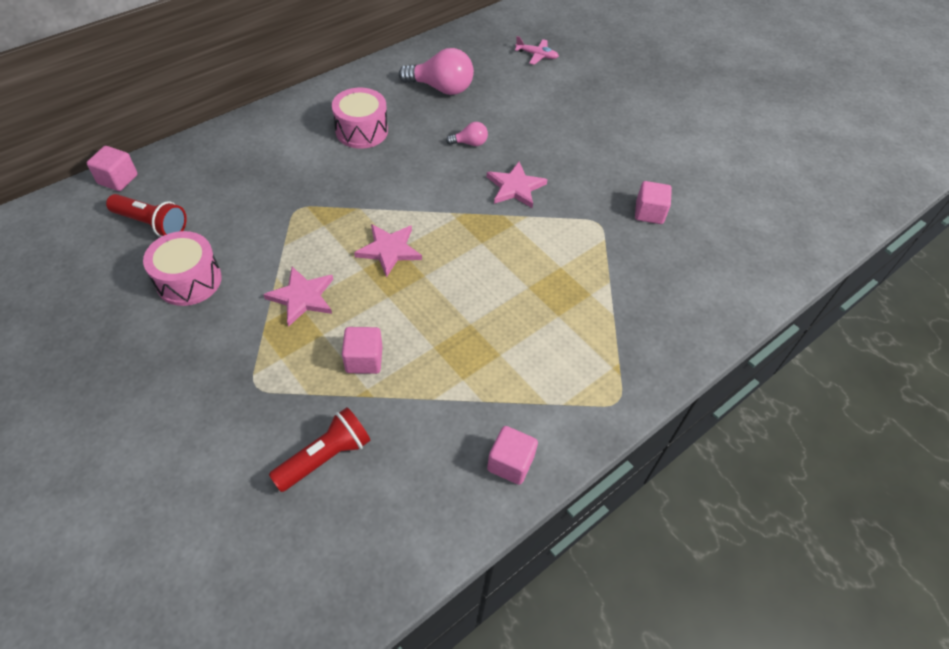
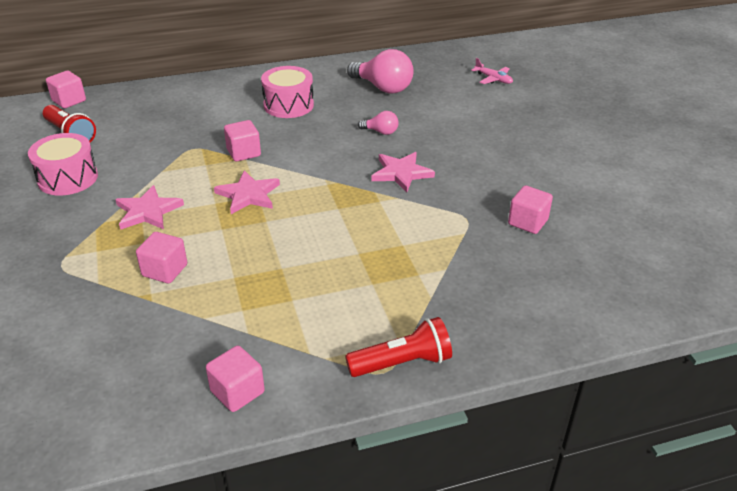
camera: 25 degrees right, 15 degrees down
(325, 457) = (75, 334): red flashlight -> red flashlight (402, 363)
(353, 201) = (243, 153): none -> pink cube

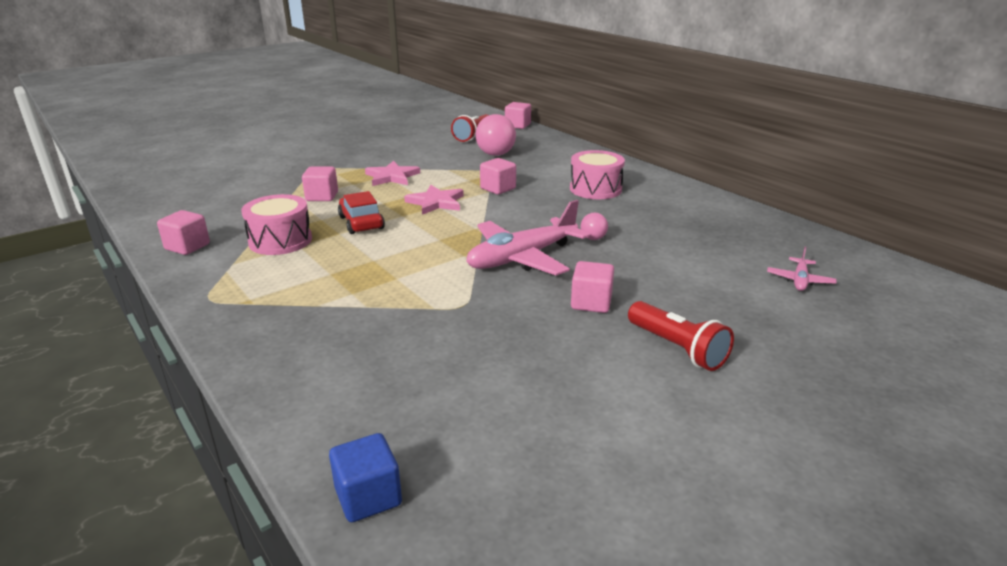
camera: 70 degrees right, 10 degrees down
(68, 178) = (418, 148): pink drum -> pink drum (280, 241)
(264, 250) = (361, 223): none -> red car
(383, 88) = (684, 222): pink light bulb -> pink light bulb (498, 151)
(401, 173) = (522, 258): pink star -> pink plane
(402, 363) = (221, 305): red flashlight -> red flashlight (677, 348)
(527, 222) = (479, 345): pink cube -> pink cube (591, 303)
(684, 297) = (368, 497): none -> blue cube

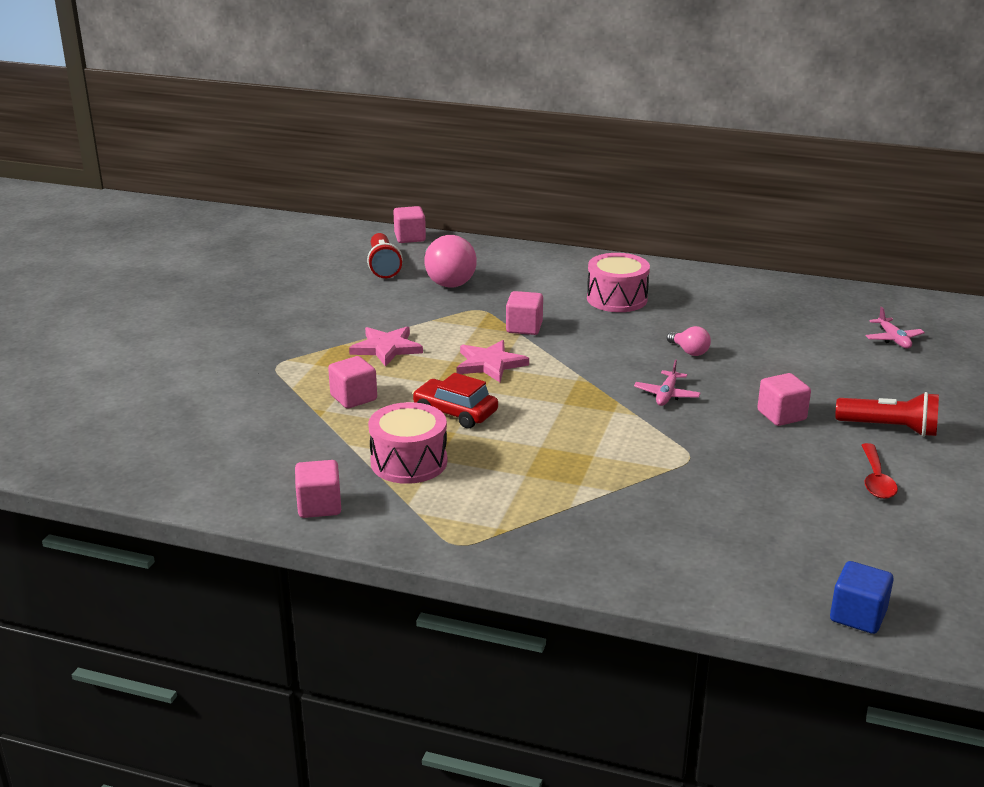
camera: 35 degrees left, 0 degrees up
(522, 258) = (667, 395): pink plane -> pink plane, size x0.46
(592, 385) = (876, 479): none -> red spoon

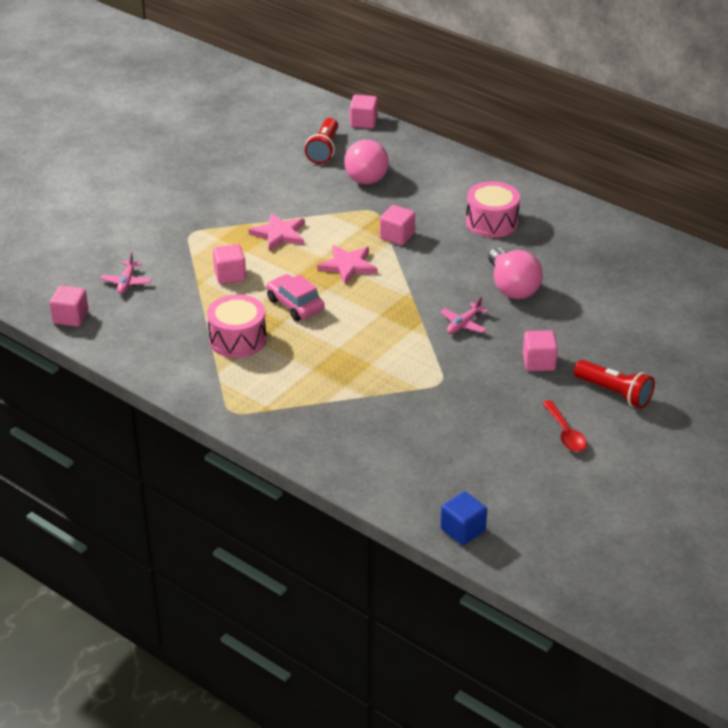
camera: 20 degrees right, 10 degrees up
(319, 506) = (158, 361): pink cube -> pink cube (70, 317)
(455, 413) = (295, 305): red car -> pink car
(689, 351) = (512, 287): pink light bulb -> pink light bulb, size x1.96
(876, 479) = (565, 433): red spoon -> red spoon turned 45 degrees counterclockwise
(893, 339) = (692, 311): pink plane -> pink plane (126, 282)

